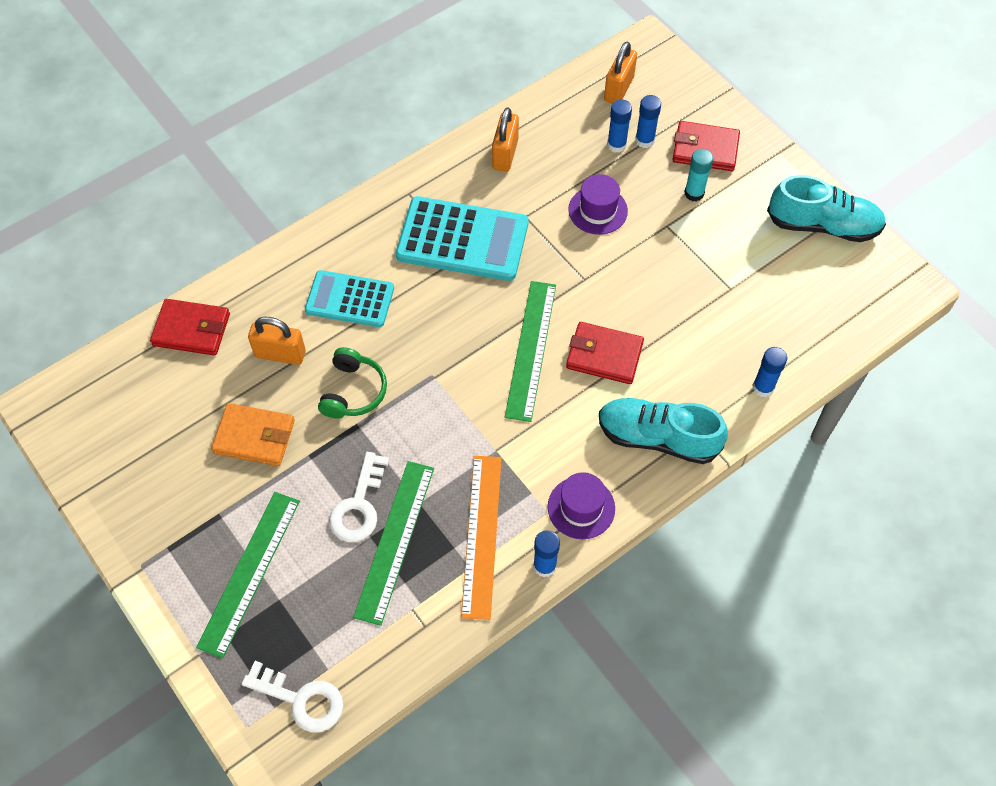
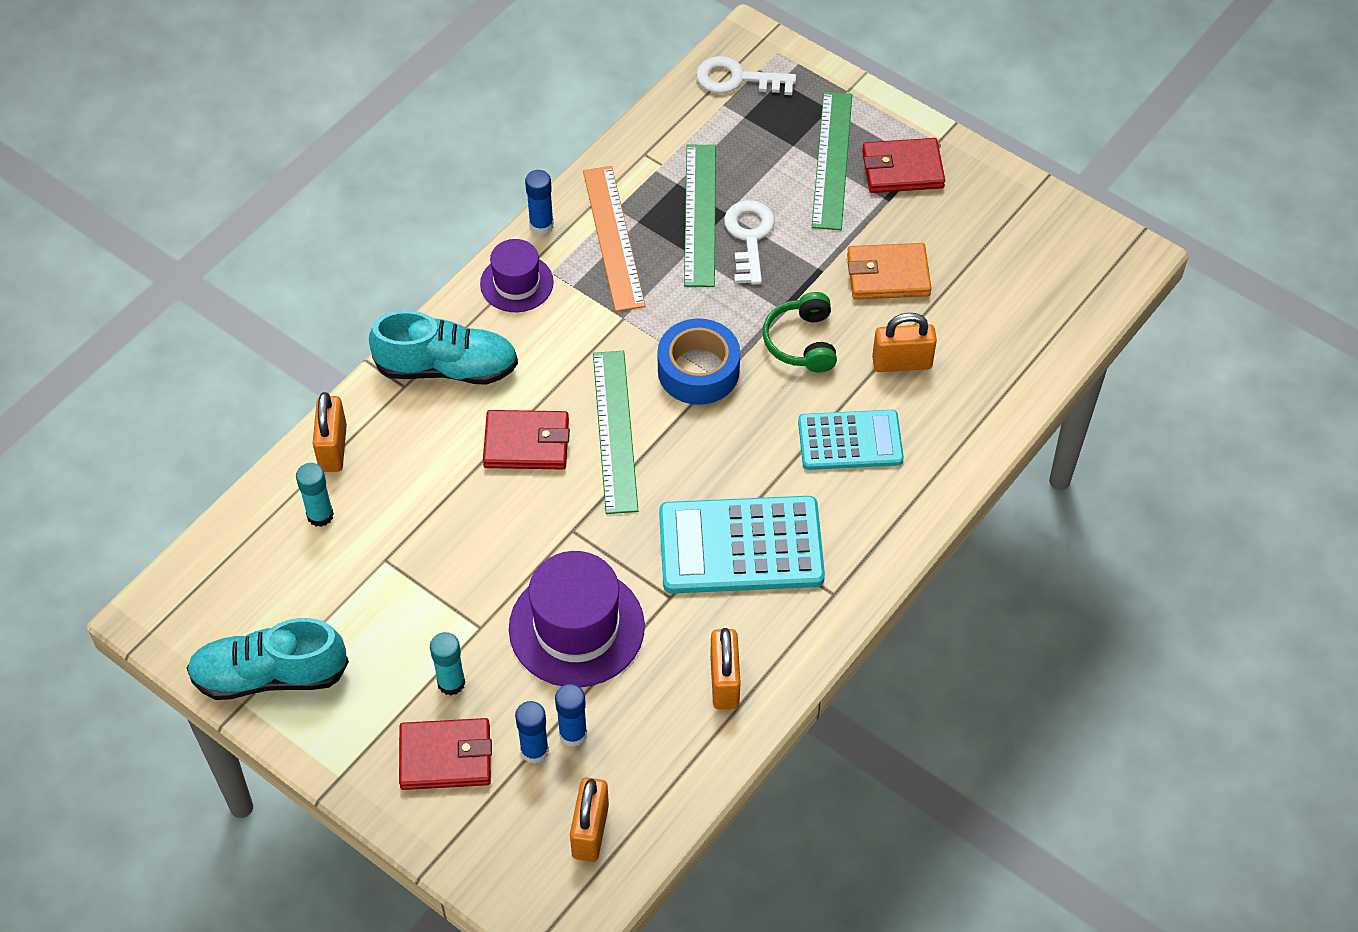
camera: 165 degrees right, 5 degrees down
(191, 329) = (1016, 366): red wallet -> red wallet (902, 169)
(447, 386) = (698, 371): none -> blue tape
(598, 210) = (576, 627): purple hat -> purple hat, size x1.68
(763, 387) = (333, 448): blue glue stick -> orange padlock
(778, 333) = (320, 515): none -> turquoise glue stick

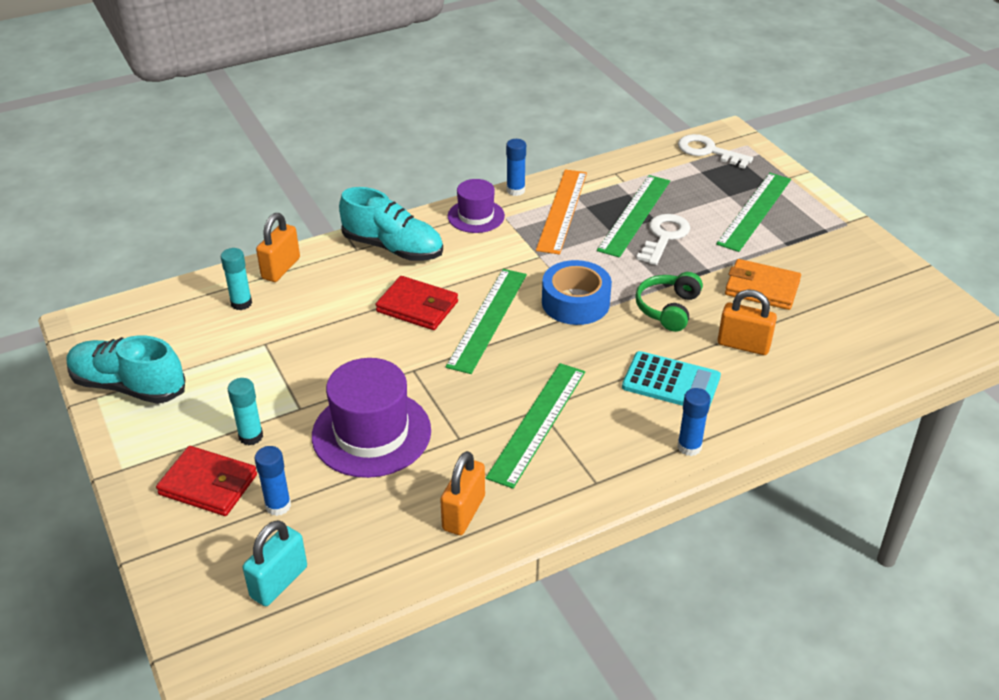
camera: 25 degrees right, 15 degrees down
(573, 734) = (316, 505): blue glue stick -> blue glue stick (689, 447)
(590, 831) = (279, 582): orange padlock -> turquoise padlock
(741, 546) = (538, 423): turquoise calculator -> green ruler
(902, 169) = (808, 230): red wallet -> none

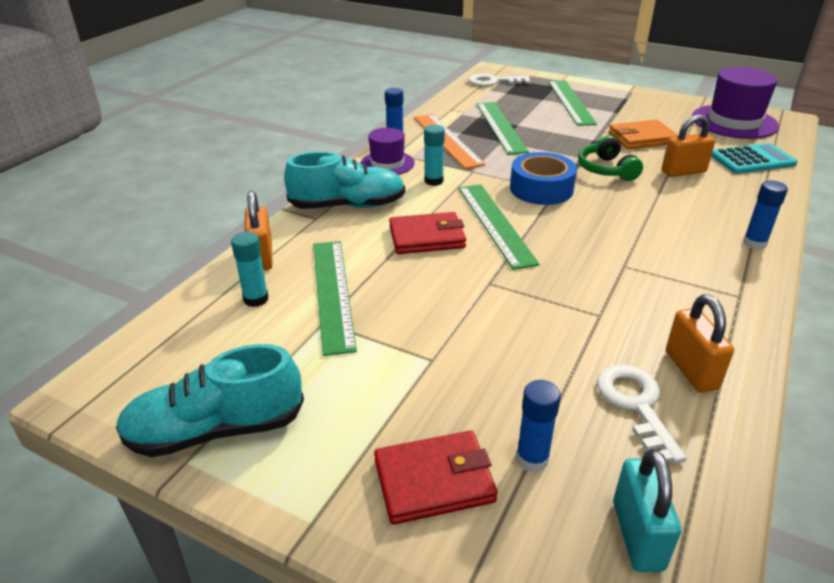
camera: 35 degrees left, 5 degrees down
(251, 436) = (417, 409): turquoise glue stick -> turquoise glue stick (433, 181)
(371, 433) = (525, 347): purple hat -> purple hat (734, 122)
(538, 423) = (638, 276): green ruler -> green ruler (333, 293)
(664, 237) = (539, 132): white key -> white key (636, 405)
(671, 382) = (678, 210): turquoise calculator -> turquoise calculator (752, 160)

